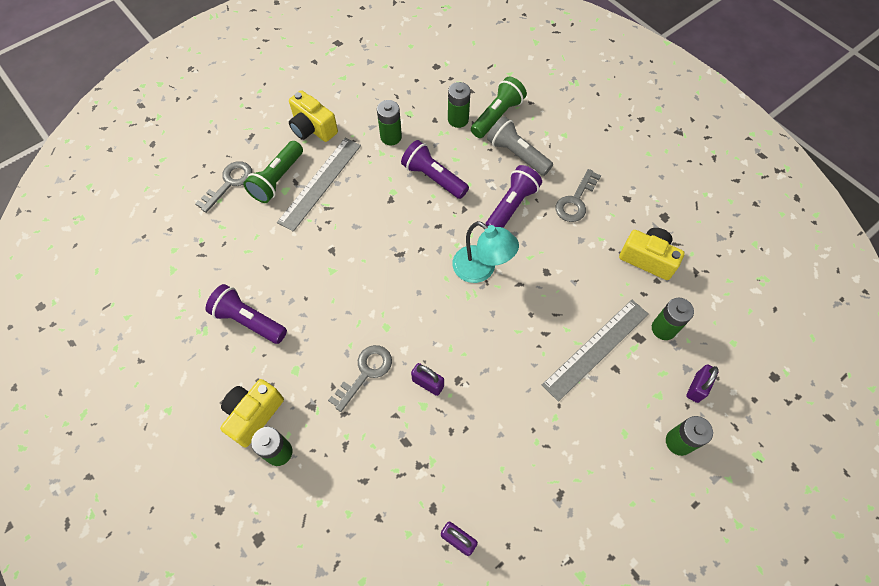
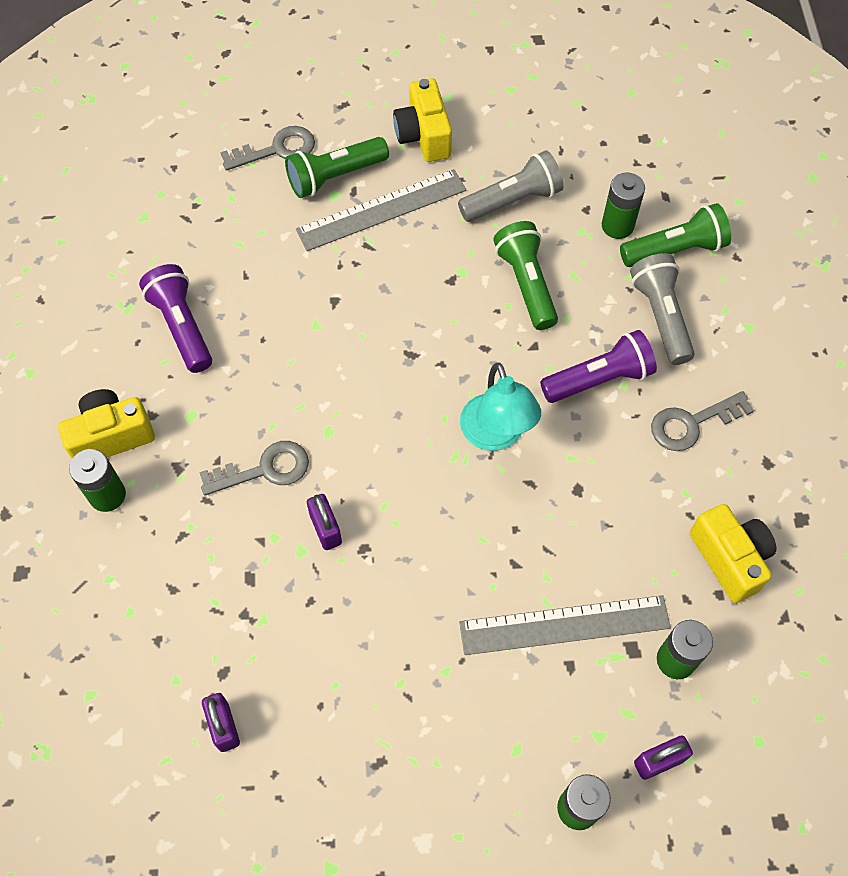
camera: 35 degrees right, 0 degrees up
(391, 137) = (512, 200): green battery -> grey flashlight
(433, 178) = (526, 284): purple flashlight -> green flashlight

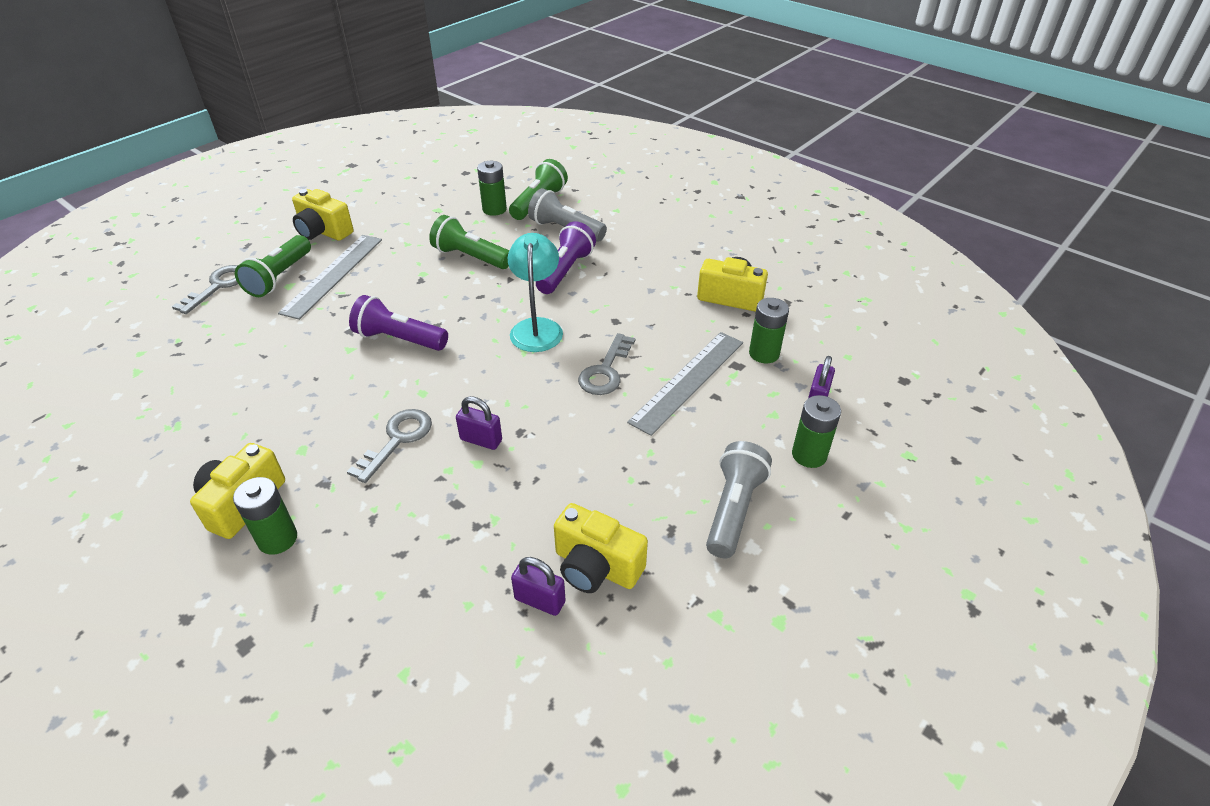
camera: 45 degrees left, 20 degrees down
(182, 327) = (238, 408): purple flashlight -> purple flashlight (399, 339)
(290, 738) = (596, 567): none -> yellow camera
(496, 435) = (537, 327): turquoise lamp -> turquoise lamp turned 120 degrees counterclockwise
(512, 200) = (417, 230): grey flashlight -> grey flashlight (733, 509)
(692, 423) = (638, 259): grey key -> grey key (605, 371)

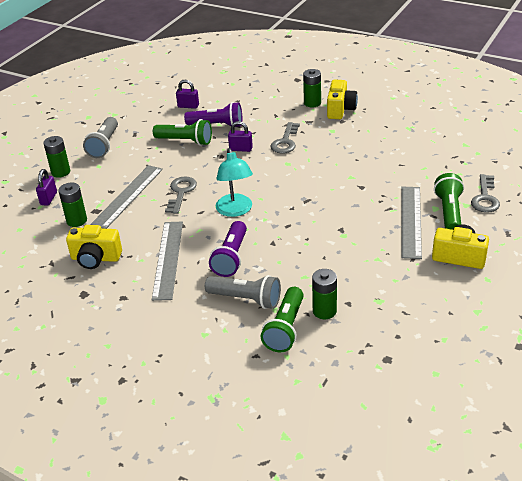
camera: 170 degrees right, 5 degrees down
(399, 339) = (323, 187): purple flashlight -> purple flashlight (217, 125)
(471, 257) = (314, 255): green flashlight -> green flashlight (185, 141)
(596, 567) = (167, 118): yellow camera -> none
(641, 281) = (168, 259): none -> grey ruler

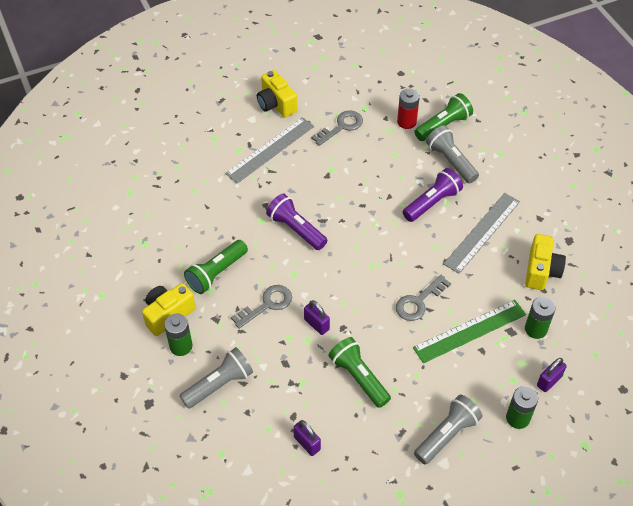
camera: 145 degrees left, 15 degrees up
(95, 258) = (541, 271): yellow camera -> yellow camera turned 60 degrees clockwise
(128, 196) = (470, 331): grey ruler -> green ruler
(217, 125) = (306, 381): purple flashlight -> purple flashlight (296, 229)
(235, 210) = (389, 248): turquoise lamp -> none
(268, 101) = (219, 384): none -> grey flashlight
(324, 311) = (406, 122): green battery -> red battery
(449, 212) = (235, 139): green flashlight -> green flashlight (216, 273)
(485, 198) = (193, 134): grey key -> grey key (341, 127)

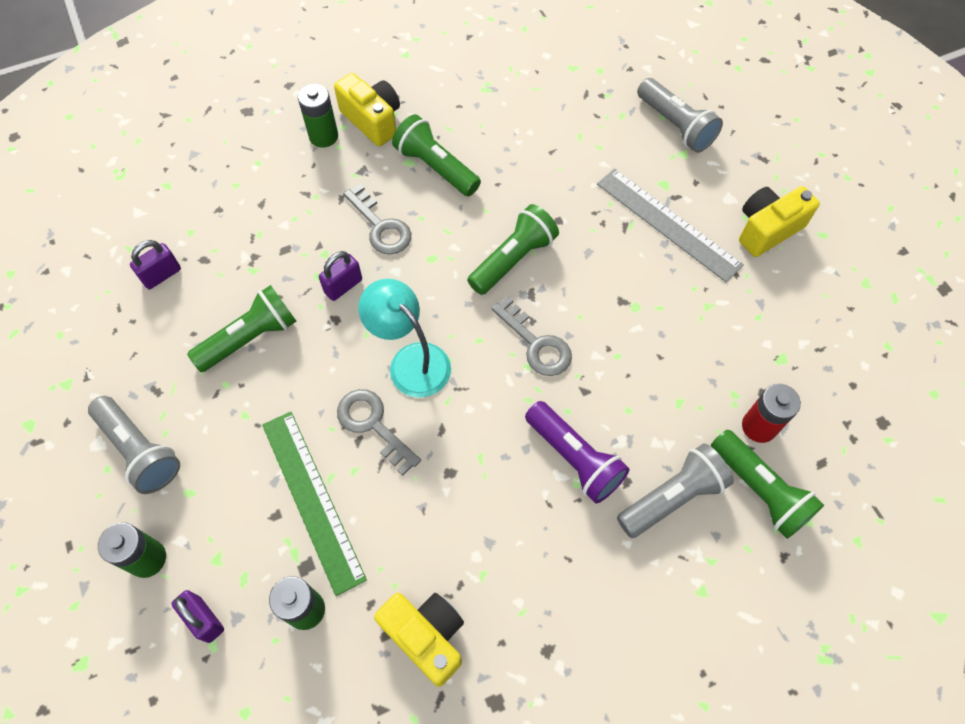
camera: 90 degrees right, 10 degrees up
(219, 384) = (262, 178): grey flashlight -> grey flashlight (675, 125)
(296, 229) = (513, 259): purple flashlight -> green flashlight
(341, 127) = (731, 322): grey key -> grey key (536, 344)
(373, 283) = (411, 361): none -> turquoise lamp
(482, 232) = (511, 538): grey ruler -> none
(541, 271) = (426, 636): yellow camera -> yellow camera turned 150 degrees counterclockwise

